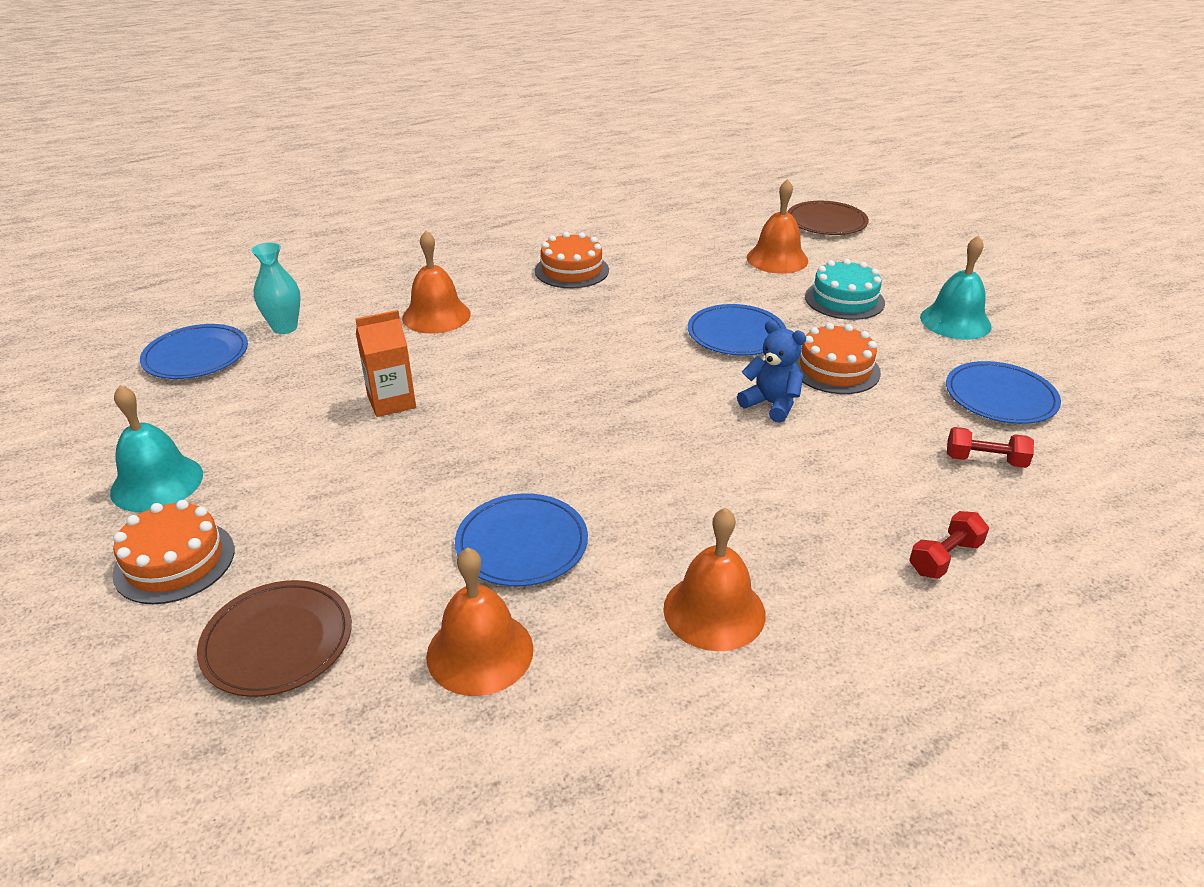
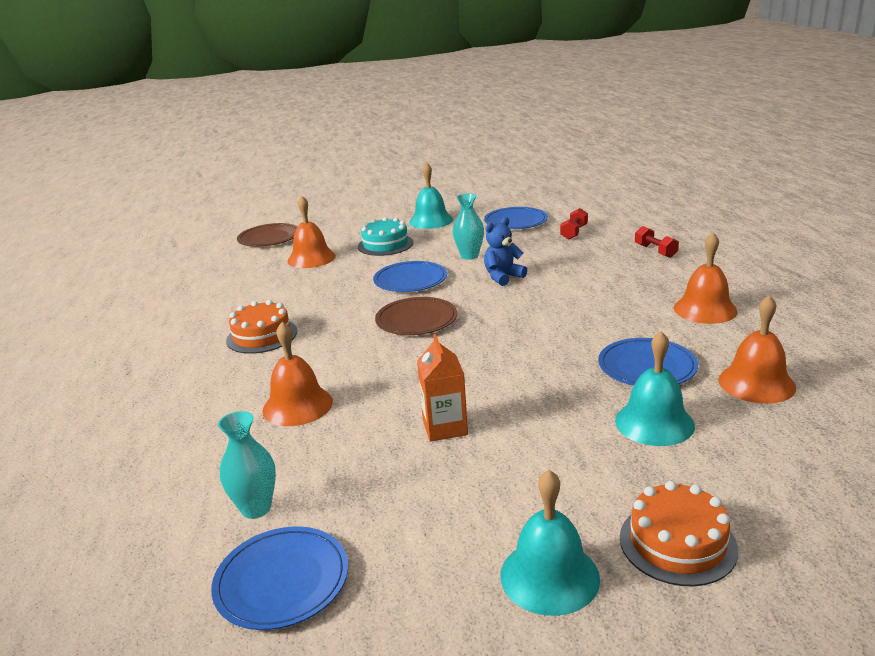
camera: 75 degrees left, 10 degrees down
(277, 641) = (767, 470): brown plate -> brown plate (416, 320)
(387, 548) = (654, 422): none -> turquoise bell
(835, 369) = (469, 256): orange cake -> turquoise vase

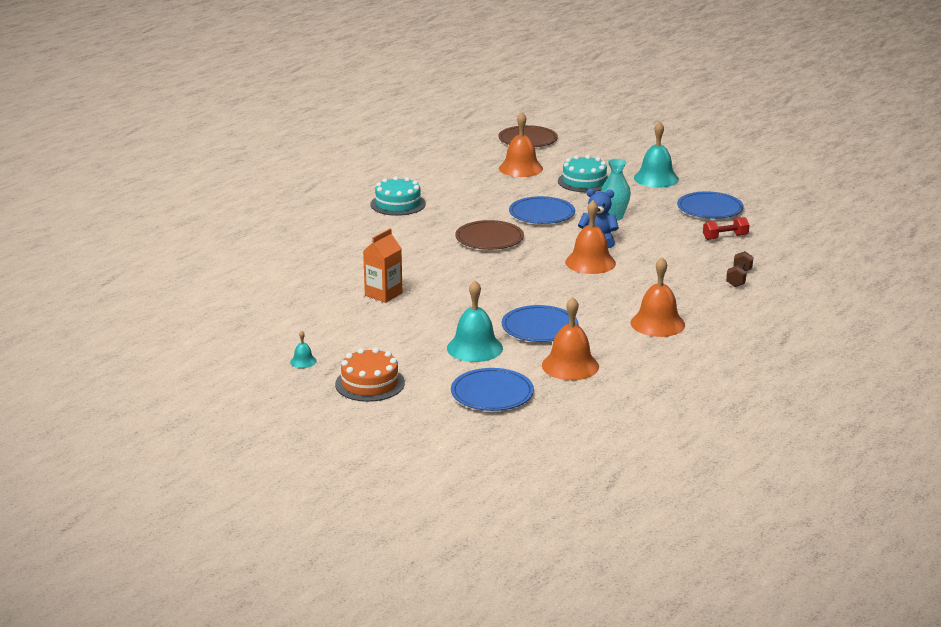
camera: 45 degrees right, 0 degrees up
(256, 508) = (253, 278): turquoise vase -> none
(262, 336) = (398, 204): orange cake -> turquoise cake
(282, 581) = (219, 306): blue plate -> blue plate (492, 393)
(297, 405) = (345, 248): orange bell -> orange bell (590, 262)
(549, 576) = (303, 361): turquoise bell -> turquoise bell, size x0.46
(655, 251) = (739, 278): red dumbbell -> brown dumbbell

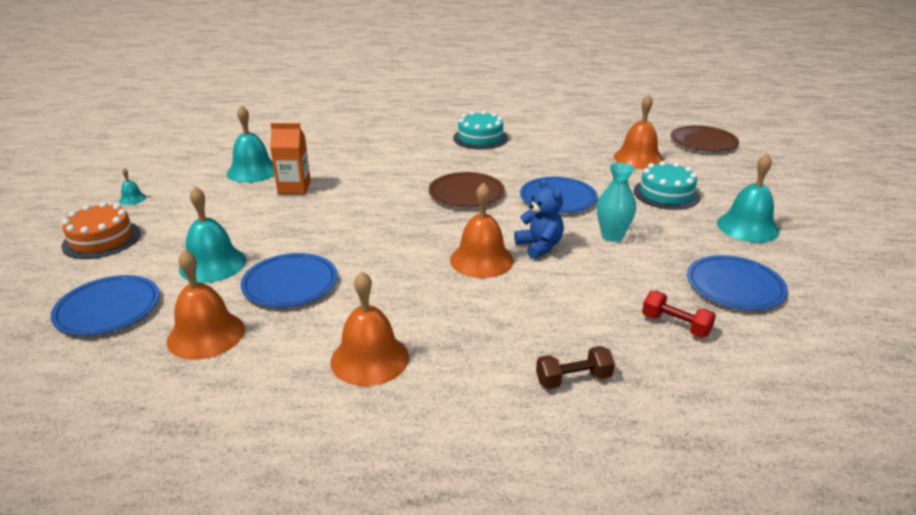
camera: 55 degrees right, 5 degrees up
(321, 303) = (253, 171): none -> turquoise bell

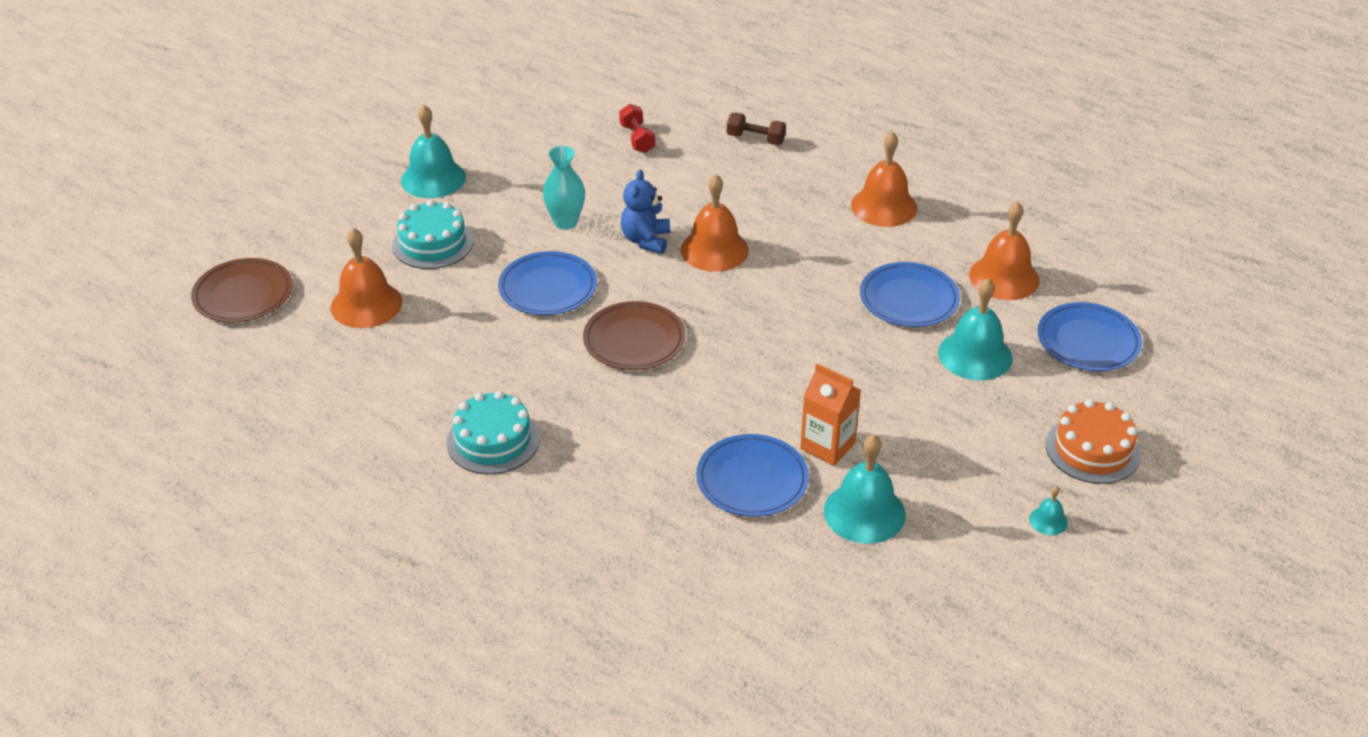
camera: 145 degrees left, 10 degrees up
(734, 286) = (545, 143): blue plate -> blue plate (752, 479)

